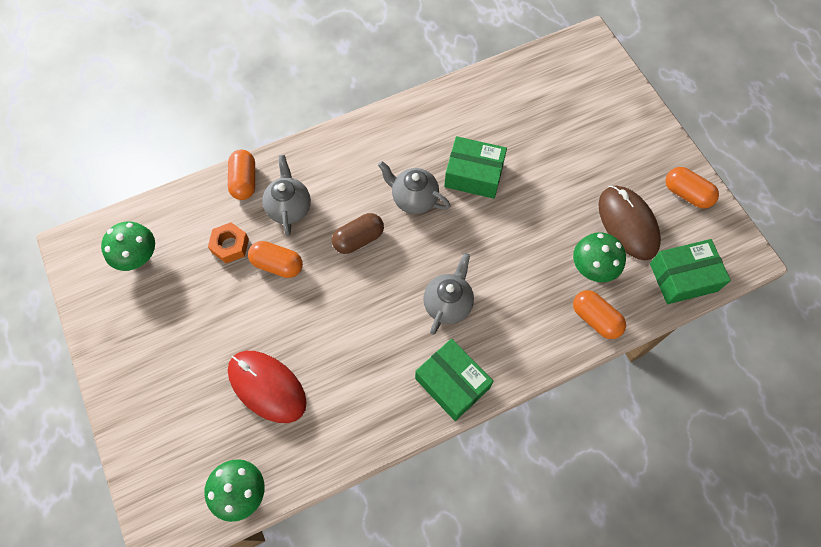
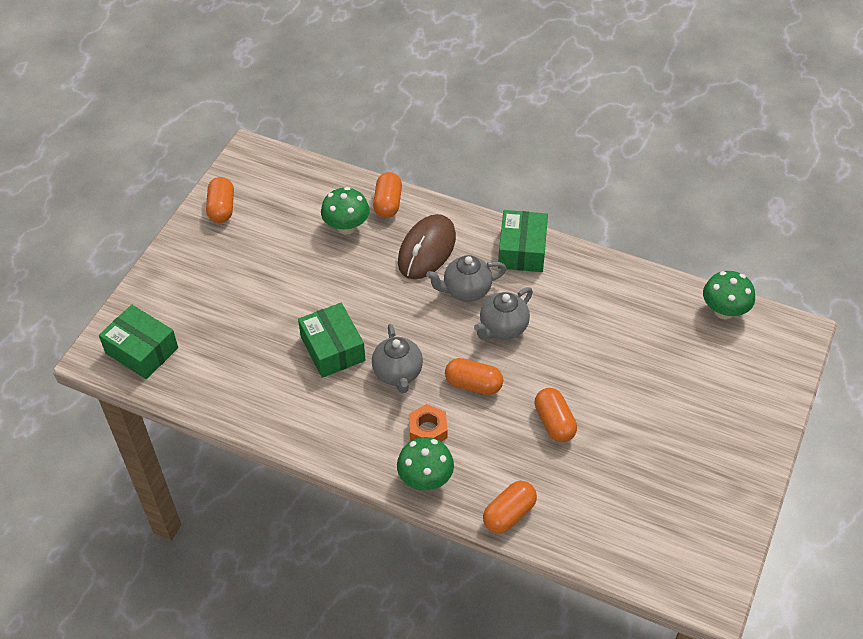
camera: 130 degrees left, 15 degrees down
(138, 257) = (660, 532): green mushroom -> green mushroom (425, 479)
(230, 245) = (576, 471): orange nut -> orange nut (428, 430)
(267, 387) = (647, 352): red mouse -> none
(289, 208) = (497, 456): grey teapot -> grey teapot (503, 328)
(358, 239) = (473, 384): brown capsule -> orange capsule
(627, 224) = (285, 227): brown mouse -> brown mouse (427, 249)
(683, 277) = (303, 175): green box -> green box (142, 350)

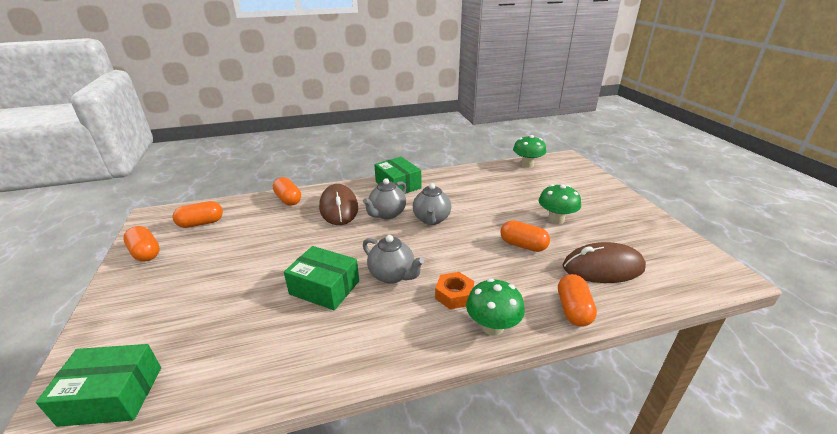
camera: 40 degrees left, 20 degrees down
(346, 227) = (268, 220): green mushroom -> green mushroom (556, 219)
(473, 384) = (450, 253): orange capsule -> orange capsule (201, 223)
(597, 499) = (603, 267): none -> brown mouse

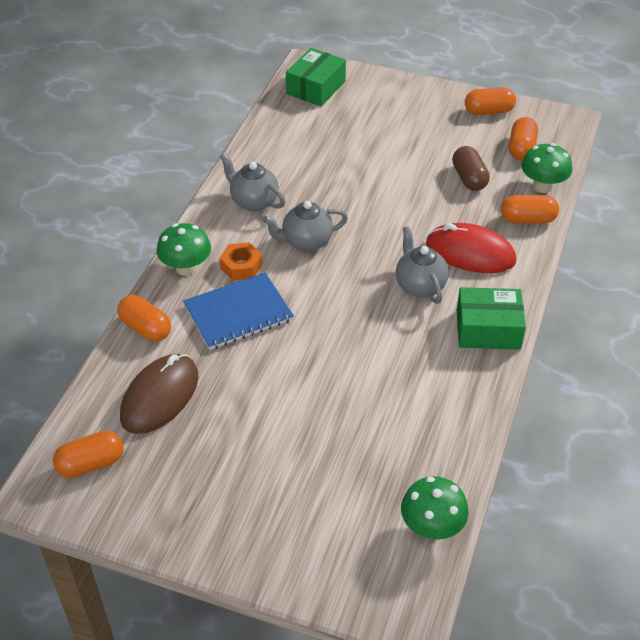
camera: 125 degrees right, 15 degrees up
(254, 232) = (469, 178): none -> brown capsule
(324, 287) = (331, 196): green box -> none
(339, 208) = (470, 253): brown mouse -> red mouse
(431, 219) = (373, 316): grey teapot -> grey teapot (253, 202)
(497, 271) = (238, 313): none -> blue notebook
(523, 245) = (253, 361): orange capsule -> orange capsule (91, 464)
(556, 219) = (265, 430): green mushroom -> green mushroom (542, 186)

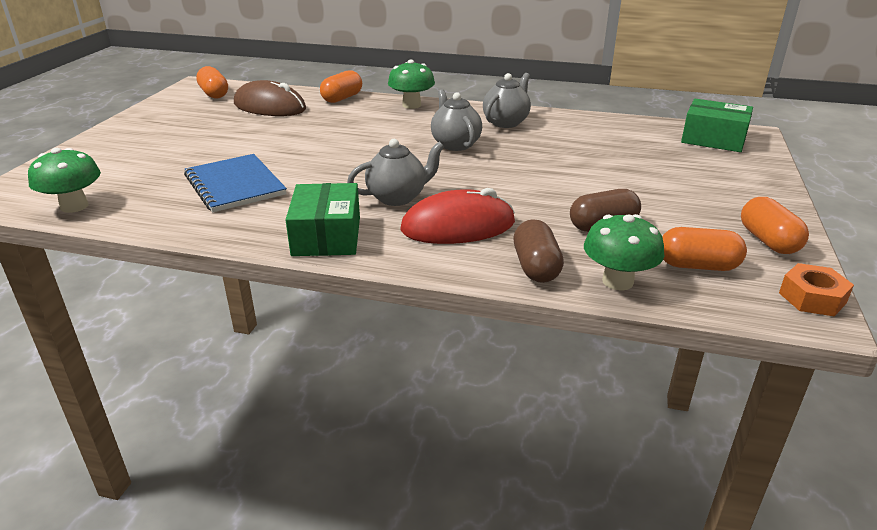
camera: 85 degrees right, 15 degrees down
(238, 313) = (358, 124): blue notebook -> blue notebook (235, 185)
(241, 266) = (416, 122): orange nut -> orange nut (812, 298)
(470, 253) = (458, 226): red mouse -> red mouse turned 60 degrees clockwise
(528, 219) = (536, 267): orange capsule -> brown capsule

